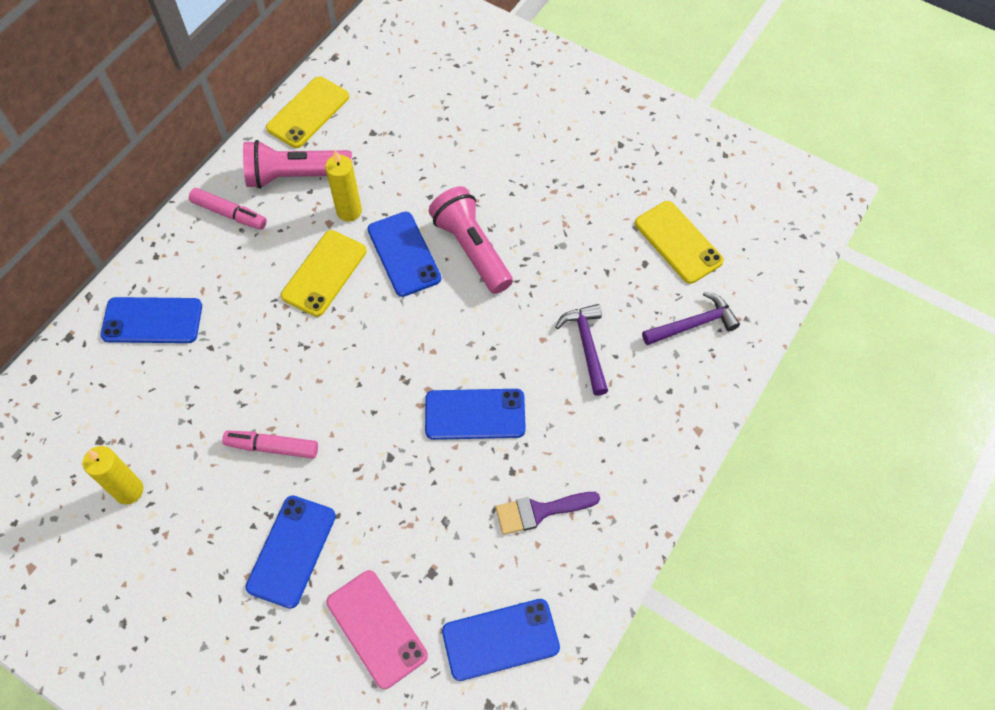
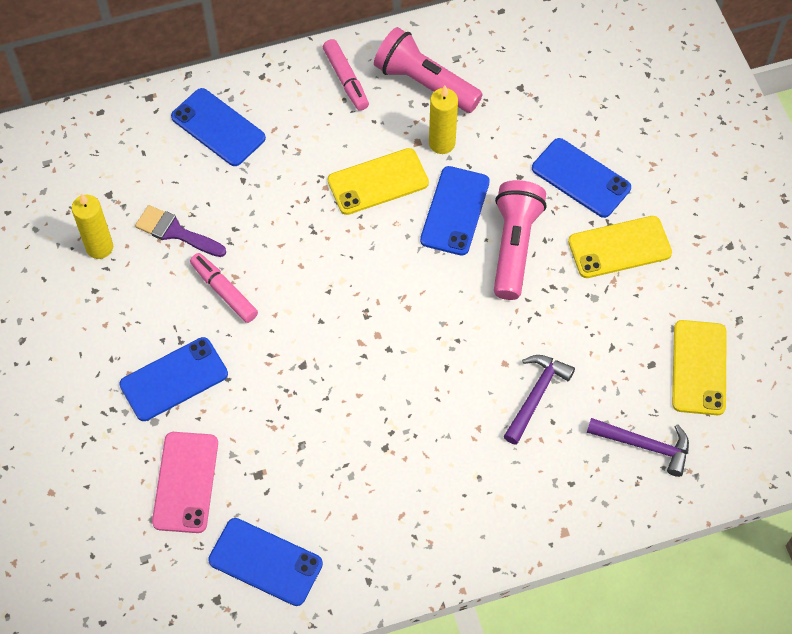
camera: 40 degrees right, 0 degrees up
(308, 112) = (482, 33): yellow phone -> yellow phone (619, 247)
(475, 414) = (396, 382): blue phone -> blue phone (581, 178)
(540, 511) = (379, 494): purple brush -> purple brush (175, 232)

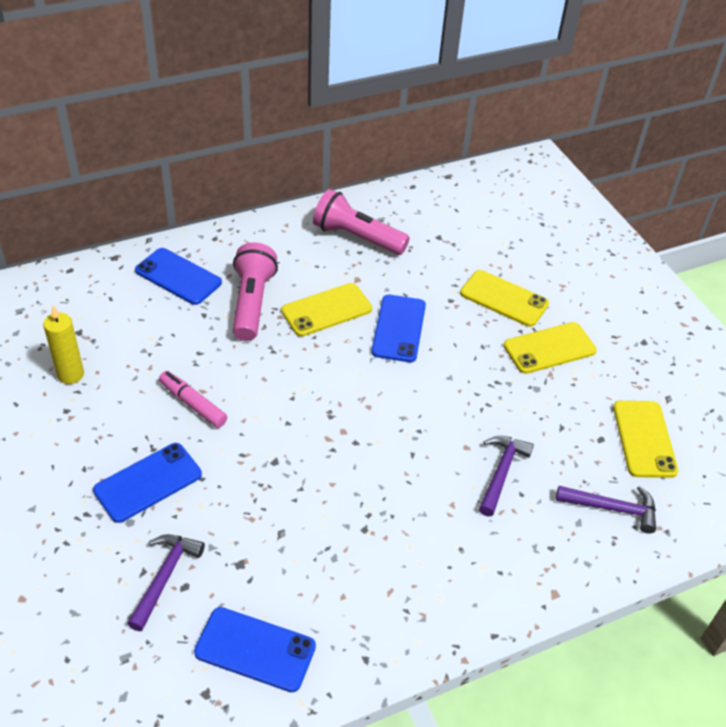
camera: 10 degrees left, 15 degrees down
(175, 232) = (143, 358): purple brush -> none
(185, 482) = (165, 577): pink phone -> purple hammer
(346, 79) = (288, 237): pink marker -> none
(442, 143) = (379, 279): yellow candle -> none
(514, 246) = (456, 353): pink flashlight -> pink flashlight (252, 303)
(581, 178) = (504, 299): blue phone -> yellow phone

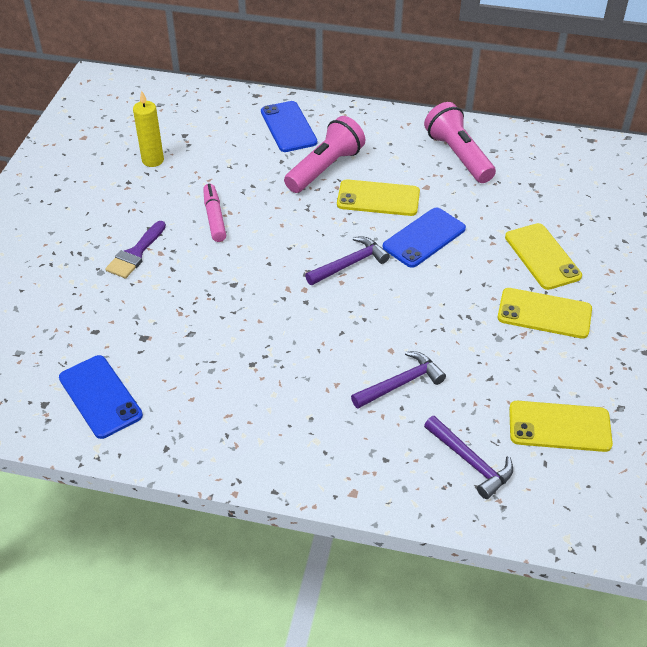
camera: 40 degrees right, 0 degrees up
(148, 482) = (135, 253): blue phone -> purple brush
(165, 577) = (88, 318): purple hammer -> purple hammer (349, 264)
(644, 439) = (559, 426): yellow phone -> yellow phone turned 60 degrees clockwise

